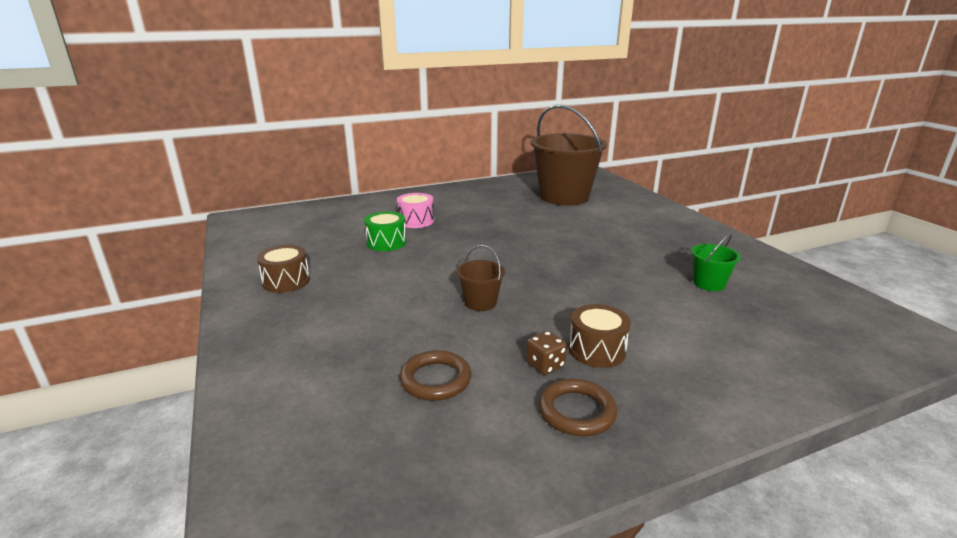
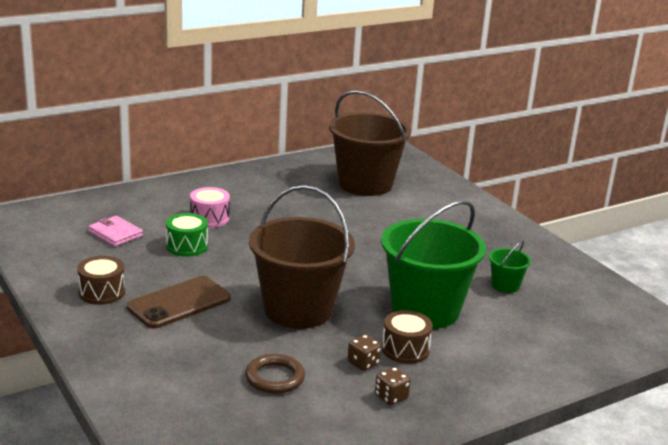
camera: 10 degrees left, 0 degrees up
(325, 232) = (115, 234): none -> pink wallet
(358, 293) = (179, 303): none -> brown phone
(480, 302) = (298, 309): brown bucket -> brown bucket, size x2.32
(576, 411) = (391, 397): brown ring -> brown dice
(620, 306) = (425, 310): none -> green bucket

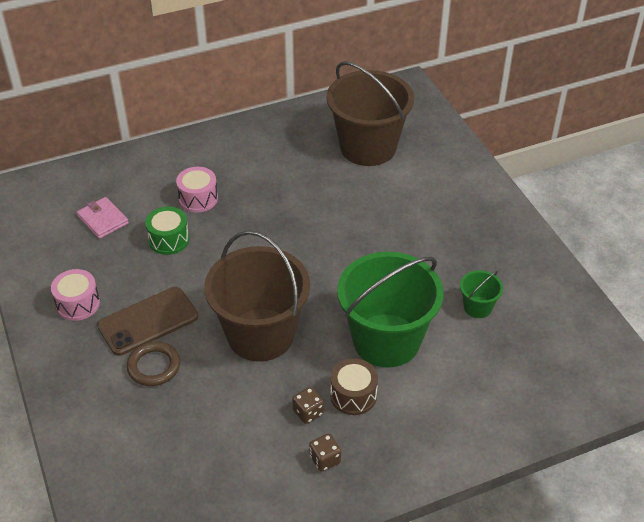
camera: 10 degrees right, 20 degrees up
(102, 292) = (78, 304): brown drum -> pink drum
(275, 378) = (220, 428): brown ring -> brown ring (154, 366)

